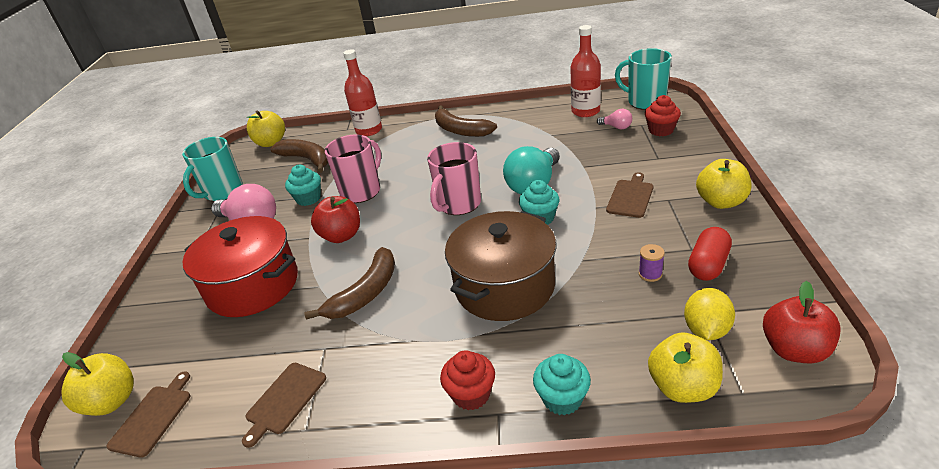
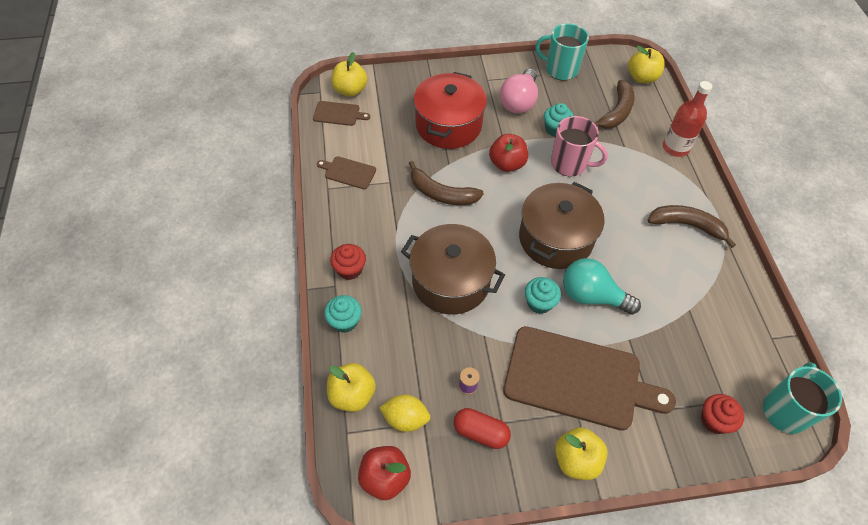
camera: 75 degrees right, 20 degrees up
(458, 204) = (555, 239): pink mug -> brown pot
(460, 130) = (687, 225): brown banana -> brown banana turned 75 degrees clockwise
(585, 111) = (748, 343): red bottle -> none
(616, 127) = (715, 374): pink light bulb -> none
(630, 197) = (578, 379): brown cutting board -> brown cutting board, size x2.30

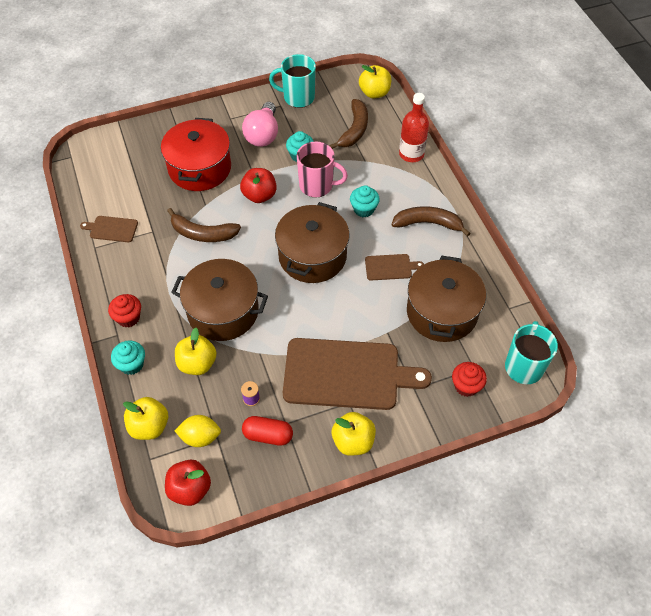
camera: 10 degrees left, 0 degrees up
(338, 114) = (92, 175): brown cutting board -> brown cutting board (390, 267)
(350, 90) = (100, 150): yellow apple -> yellow apple (197, 363)
(539, 303) = (305, 315): turquoise cupcake -> turquoise cupcake (364, 209)
(592, 296) = (351, 301): turquoise light bulb -> none
(693, 328) = (442, 312): none -> brown pot

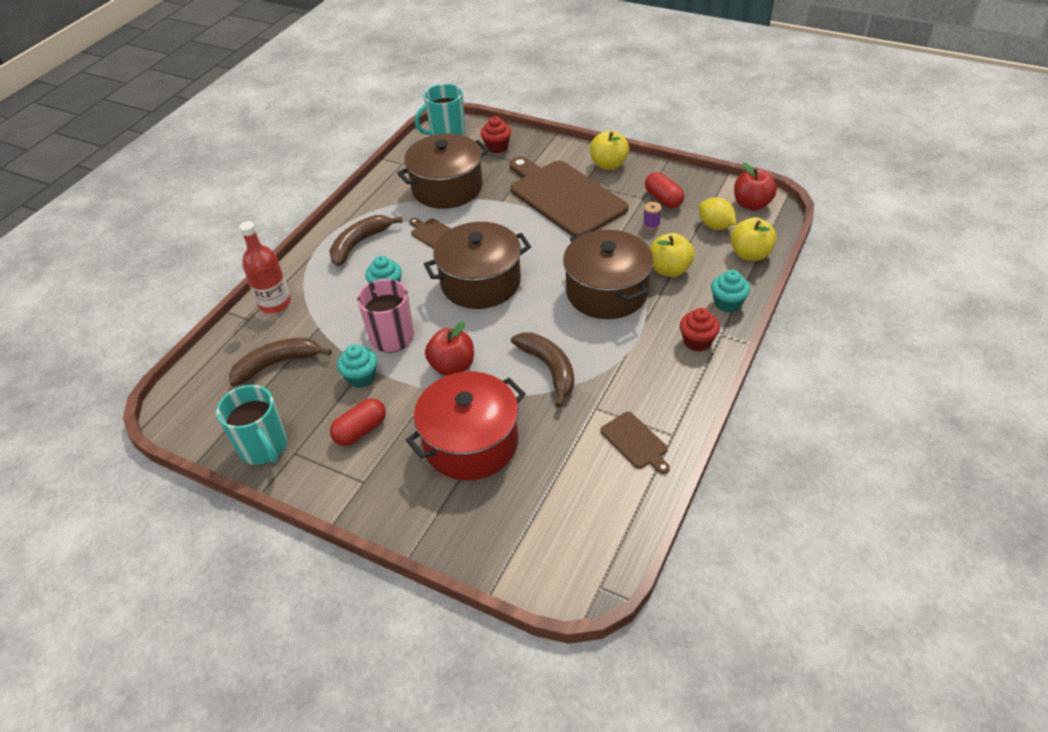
camera: 130 degrees left, 10 degrees down
(263, 135) = (360, 430): pink light bulb -> red capsule
(374, 93) = (195, 388): yellow apple -> none
(428, 223) = (359, 243): brown banana -> brown banana turned 75 degrees clockwise

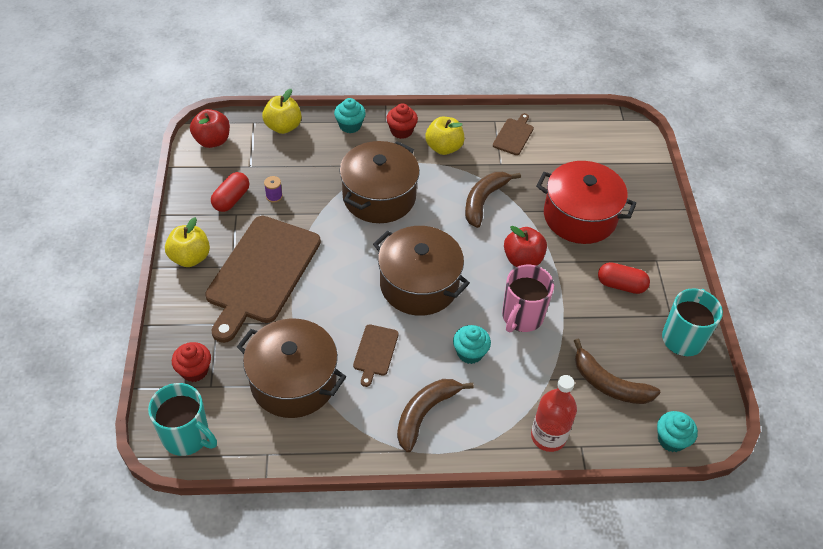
camera: 125 degrees left, 5 degrees up
(359, 243) = (425, 413): brown banana -> brown banana turned 120 degrees clockwise
(361, 377) = (576, 313): turquoise cupcake -> turquoise cupcake (671, 440)
(669, 270) = (329, 167): yellow apple -> yellow apple (444, 148)
(715, 226) = (255, 155): yellow lemon -> none

